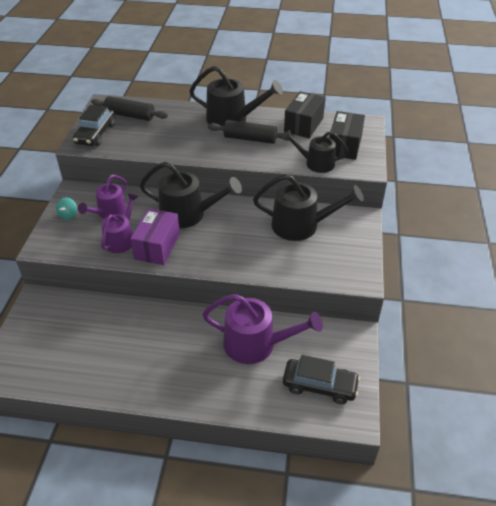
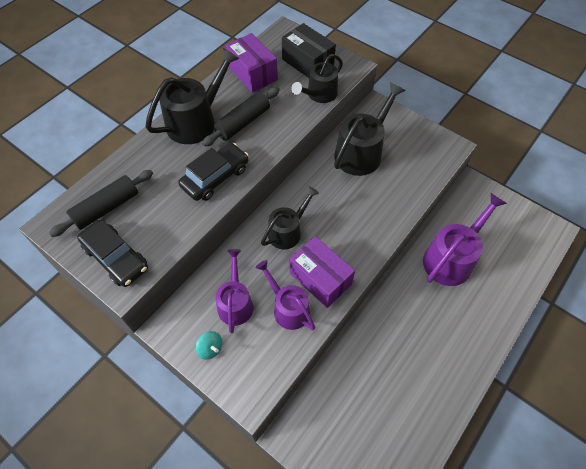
camera: 60 degrees left, 15 degrees up
(109, 212) = (235, 303): purple watering can -> purple watering can turned 150 degrees counterclockwise
(188, 214) = (287, 231): black watering can -> black watering can, size x0.65
(303, 125) = (252, 73): black box -> purple box
(319, 386) = (513, 236): black car -> black car (215, 177)

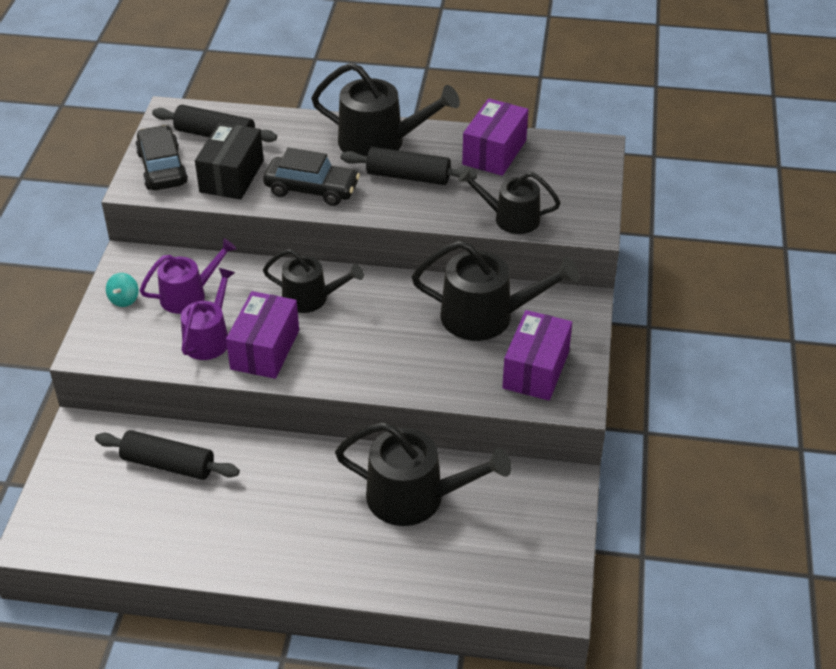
camera: 60 degrees right, 15 degrees down
(116, 258) = (162, 168): black car -> black car turned 150 degrees clockwise
(307, 63) = (557, 188): black box -> black box (232, 176)
(355, 387) = (168, 464): none -> black rolling pin
(418, 151) = (536, 370): none -> purple box
(451, 259) = (415, 497): purple watering can -> black watering can

